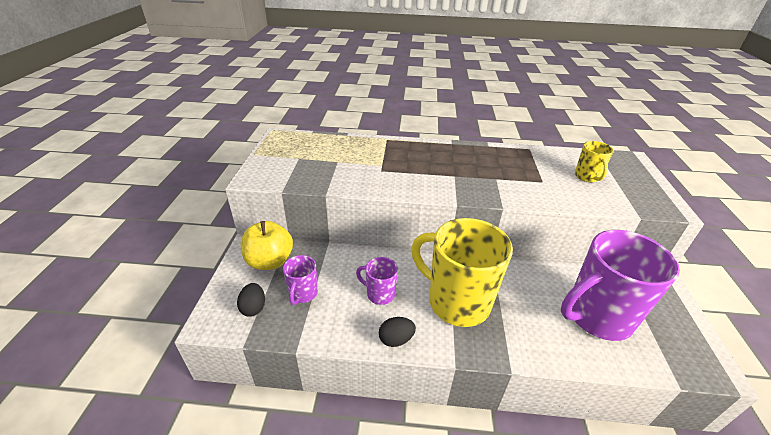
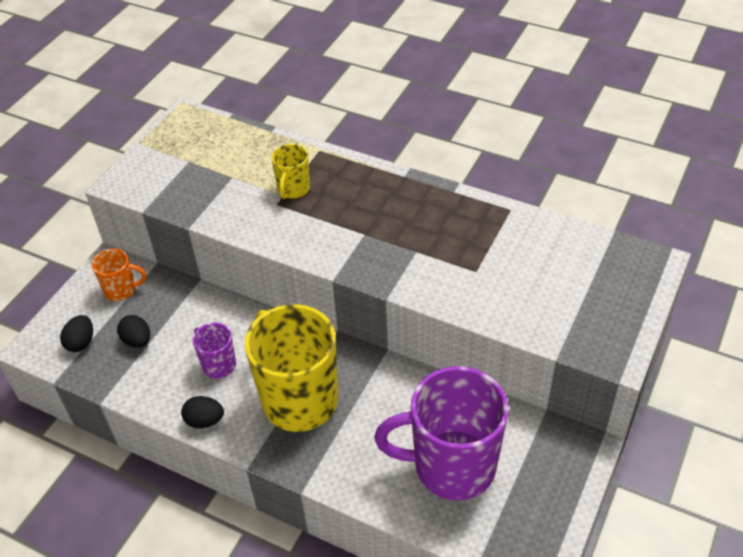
camera: 25 degrees right, 10 degrees up
(270, 261) = (121, 290): yellow apple -> orange mug
(303, 294) = (137, 340): purple mug -> black egg
(587, 177) = (548, 278): yellow mug -> yellow mug (293, 189)

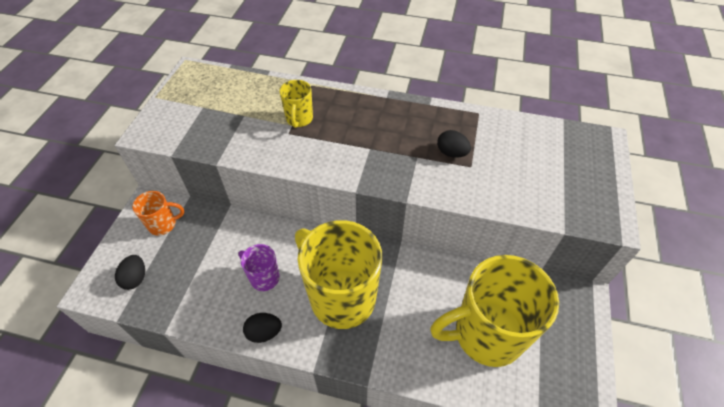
camera: 15 degrees left, 5 degrees up
(137, 340) = (187, 268): black egg -> black egg (451, 153)
(451, 466) = (486, 334): purple mug -> yellow mug

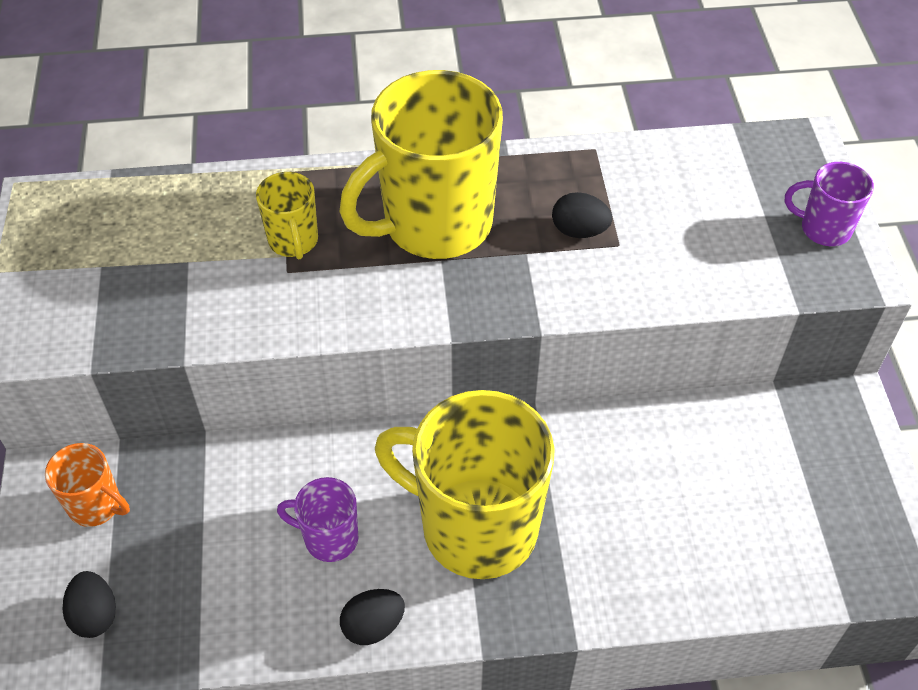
camera: 20 degrees left, 0 degrees up
(163, 224) = (96, 505): orange mug -> orange mug turned 60 degrees clockwise
(486, 334) = (726, 509): yellow mug -> yellow mug (434, 224)
(598, 190) = (823, 229): none -> purple mug

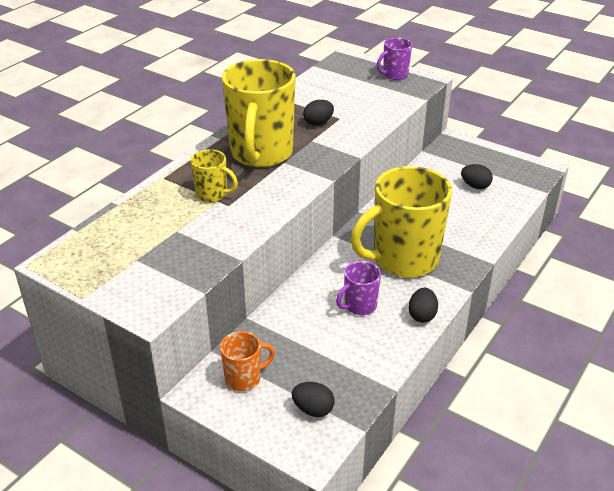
camera: 50 degrees left, 15 degrees down
(754, 508) = (475, 186): none -> black egg

